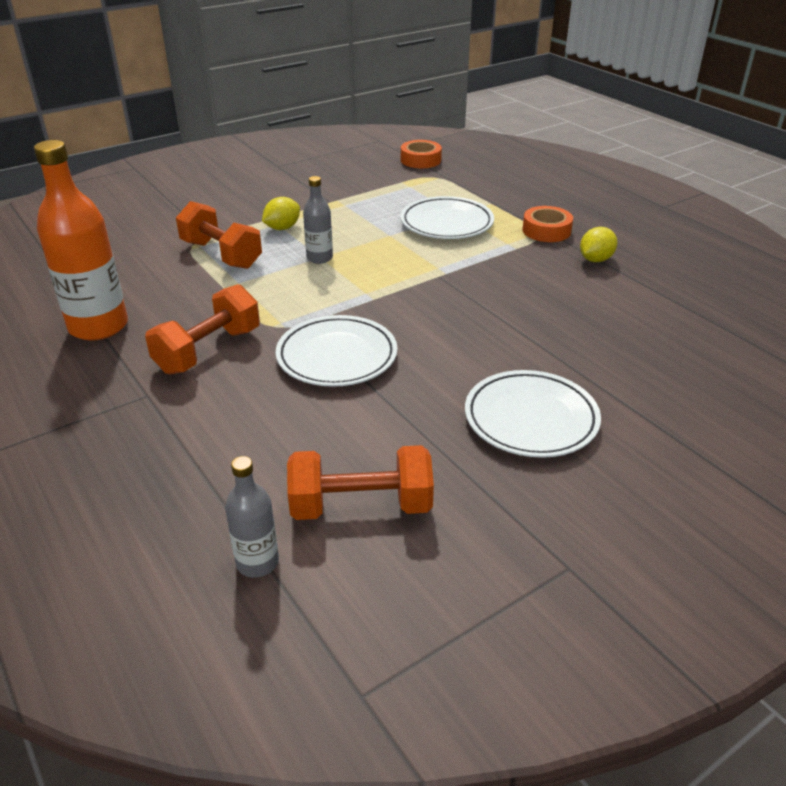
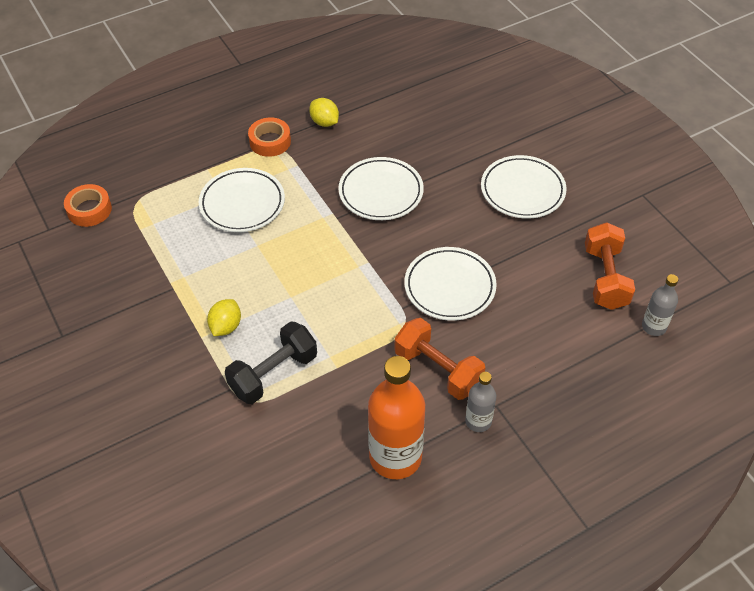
camera: 85 degrees left, 15 degrees up
(221, 254) = (273, 374): orange dumbbell -> black dumbbell
(282, 228) = (226, 326): yellow lemon -> yellow lemon turned 60 degrees clockwise
(319, 258) = (293, 297): grey bottle -> grey bottle (478, 421)
(489, 302) = (381, 192): none -> white plate

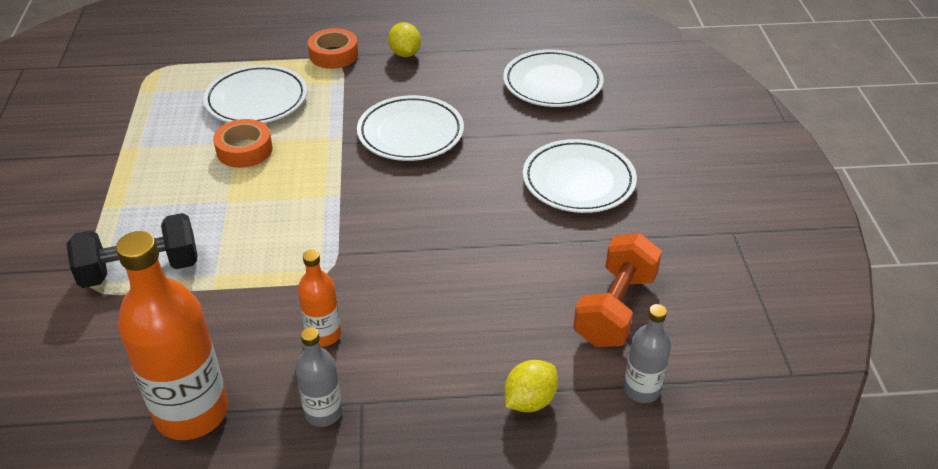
camera: 25 degrees right, 10 degrees down
(89, 210) = (109, 62): orange tape -> orange tape (244, 150)
(226, 326) = (136, 206): yellow lemon -> yellow lemon (529, 401)
(438, 370) = (323, 335): orange dumbbell -> orange bottle
(449, 287) = (410, 251): white plate -> white plate (552, 84)

